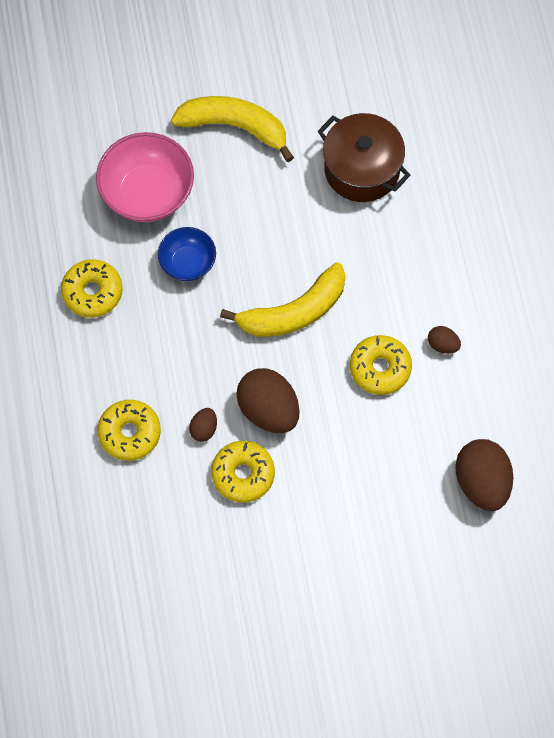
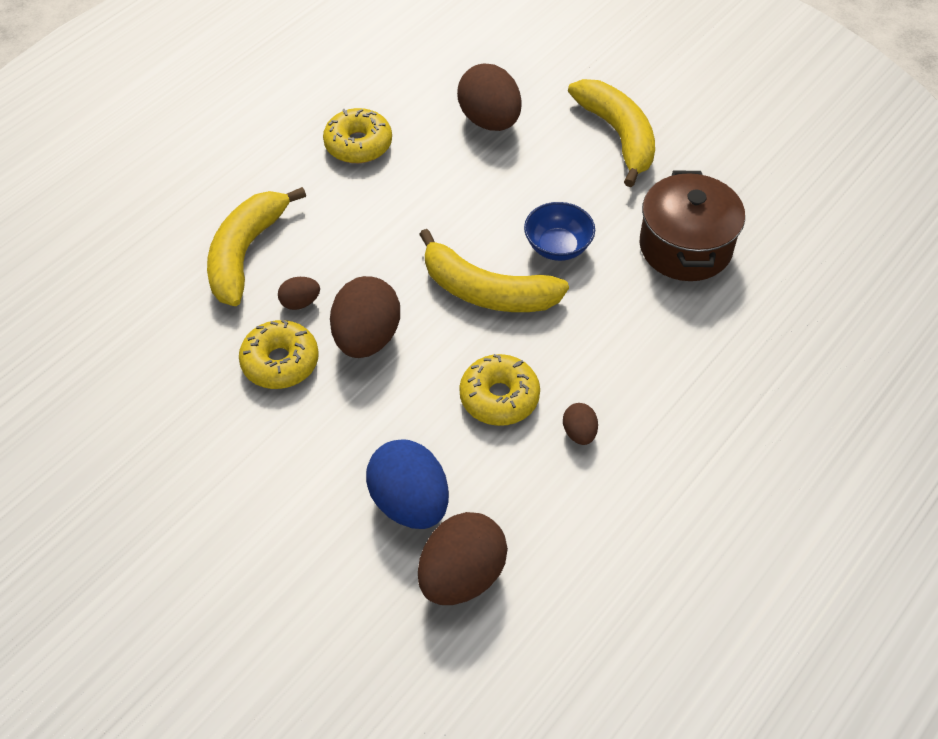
camera: 50 degrees right, 15 degrees down
(130, 433) = (245, 253): yellow donut -> yellow banana
(147, 193) = (489, 121): pink bowl -> brown egg
(188, 263) = (454, 187): blue bowl -> blue bowl (558, 247)
(411, 474) = (410, 503): none -> blue egg

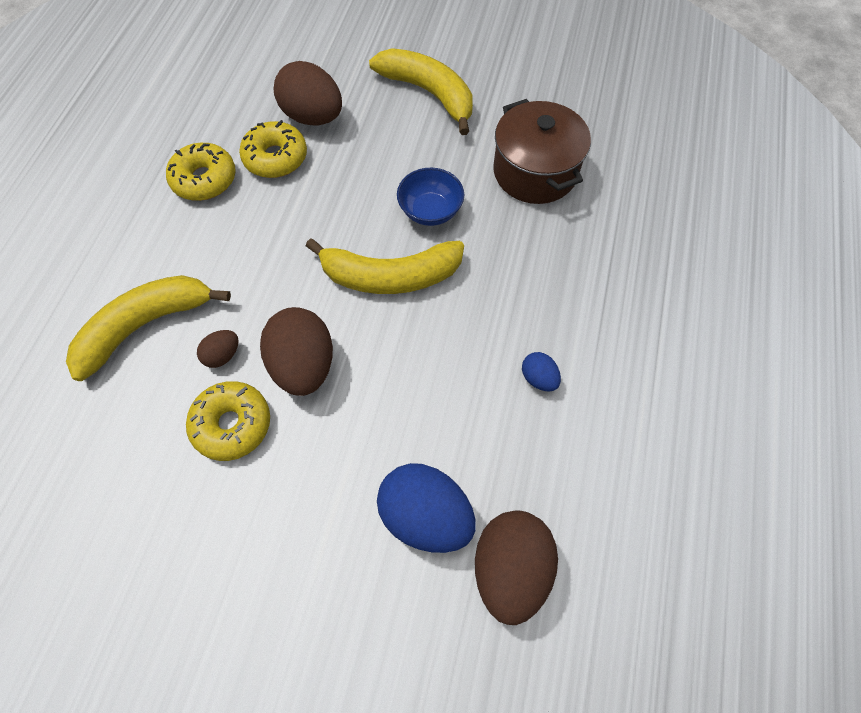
camera: 25 degrees left, 10 degrees up
(245, 253) = (145, 326): yellow banana -> yellow banana turned 60 degrees clockwise
(499, 397) = (452, 374): yellow donut -> yellow donut (275, 158)
(579, 433) = (538, 378): brown egg -> blue egg

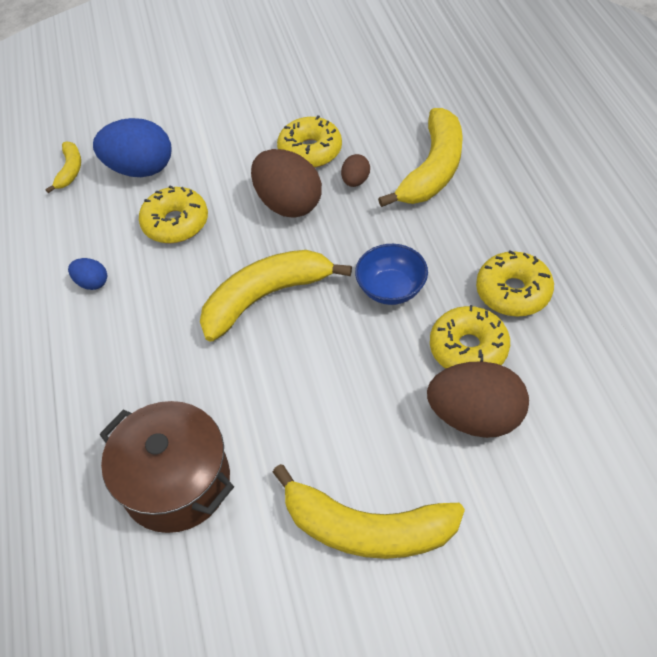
camera: 155 degrees right, 10 degrees down
(425, 407) = (175, 223): none -> yellow donut
(430, 211) = (267, 375): blue bowl -> blue bowl (391, 289)
(510, 569) = (70, 170): brown egg -> yellow banana

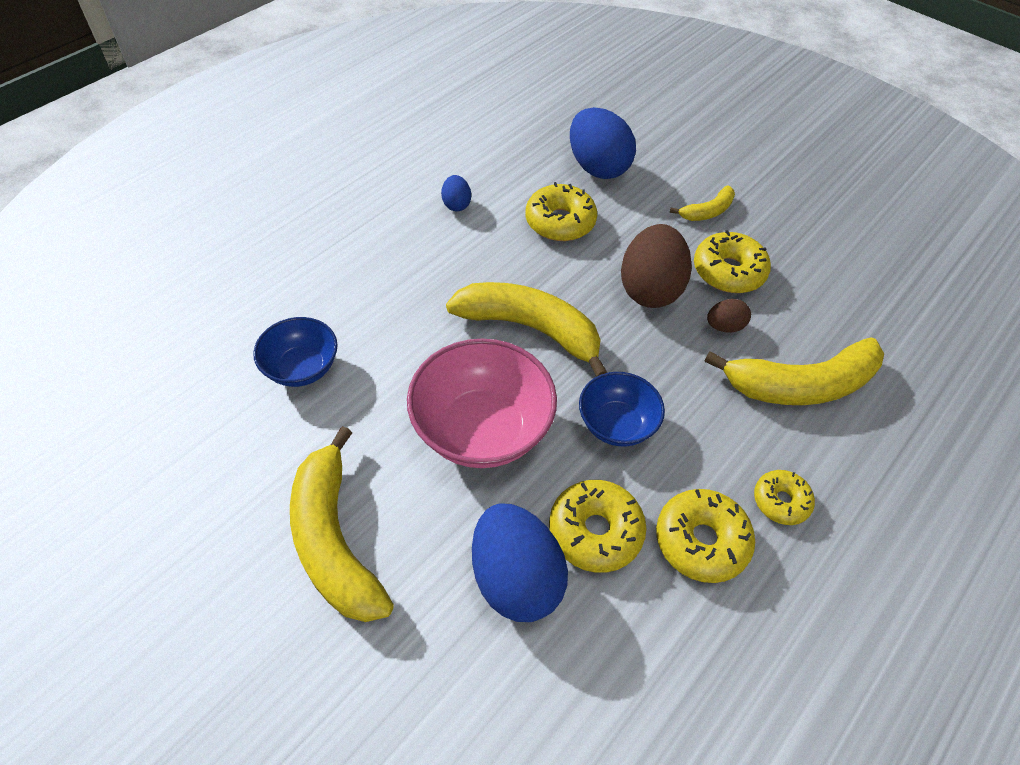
camera: 50 degrees right, 0 degrees up
(70, 170) = (557, 126): yellow banana -> yellow banana (707, 211)
(176, 482) = (302, 368): brown pot -> blue bowl
(335, 376) = (482, 429): none -> pink bowl
(475, 417) = (516, 578): brown egg -> blue egg
(511, 232) = (781, 501): none -> yellow donut

